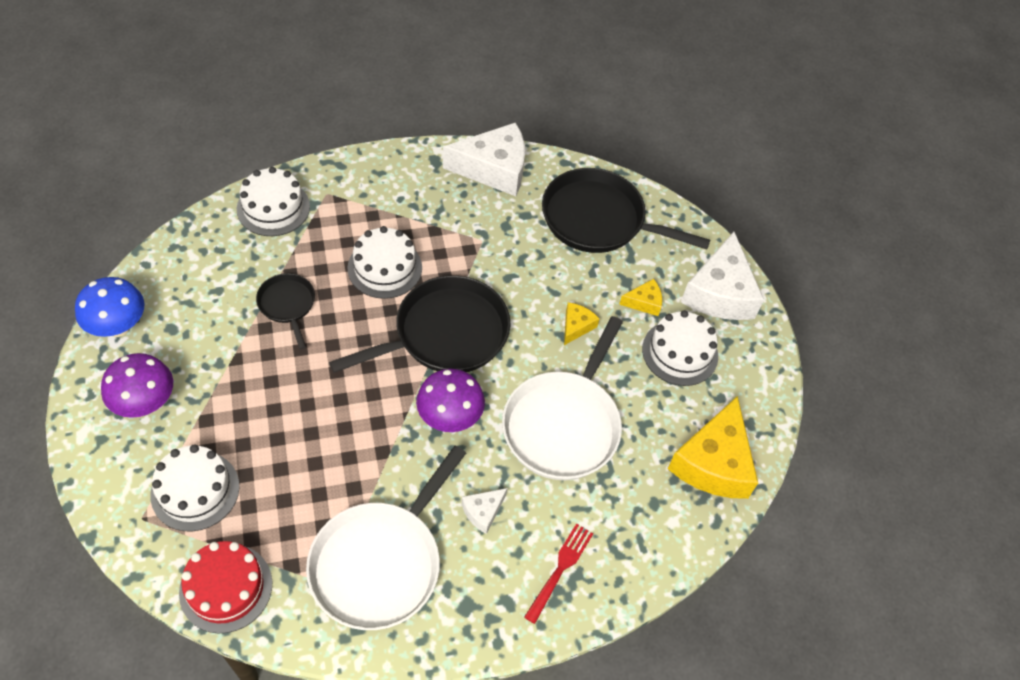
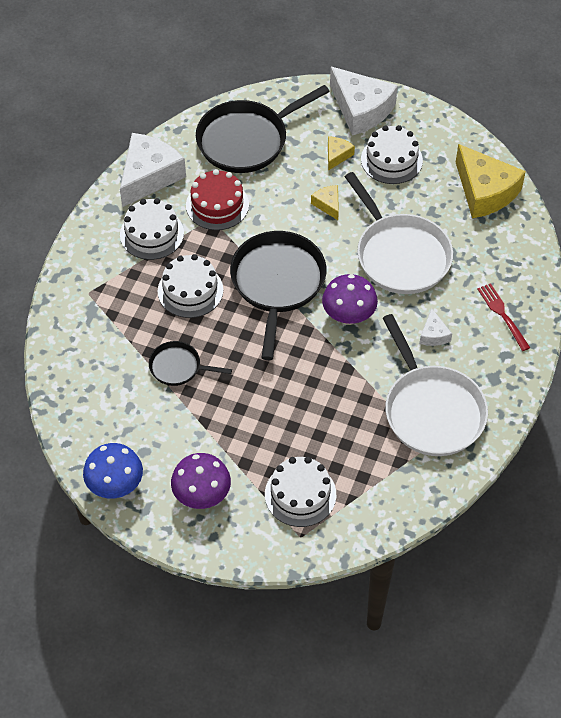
camera: 50 degrees left, 0 degrees up
(226, 588) = (390, 507): red cake -> red cake (217, 205)
(273, 208) = (75, 334): white cake -> white cake (152, 234)

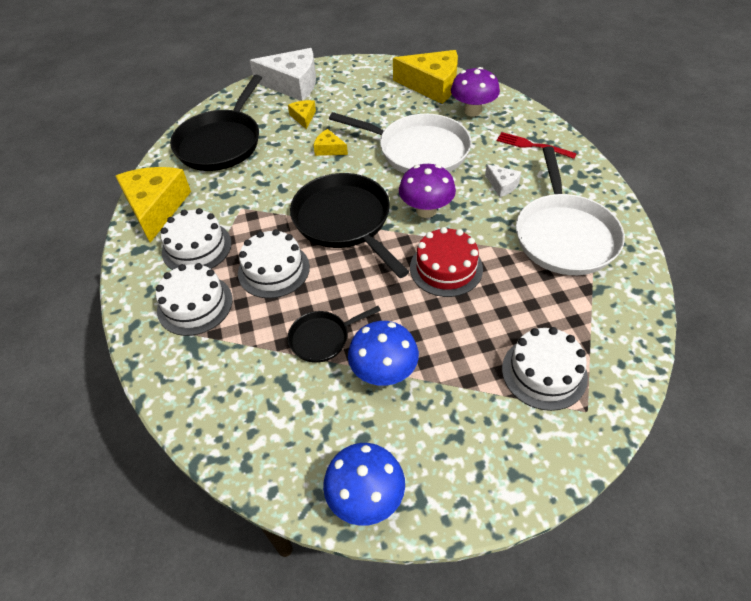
camera: 35 degrees left, 5 degrees down
(149, 176) = (156, 208): white cheese -> yellow cheese
(196, 419) = (384, 372): none -> blue mushroom
(202, 495) = (461, 441): purple mushroom -> purple mushroom (472, 111)
(217, 205) = (237, 196): red cake -> red cake (446, 268)
(391, 160) = (347, 100): white cake -> white cake (195, 304)
(432, 411) = (564, 236): white pan -> white pan turned 60 degrees clockwise

